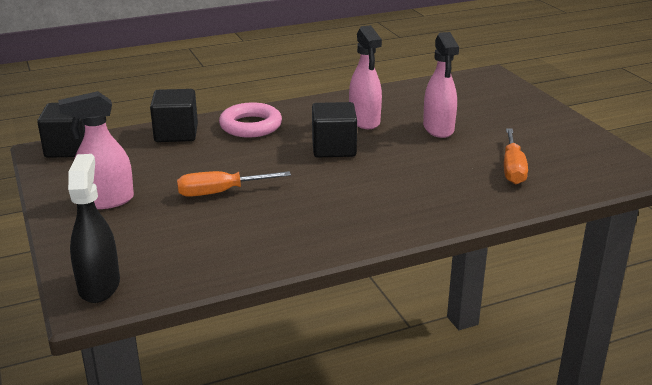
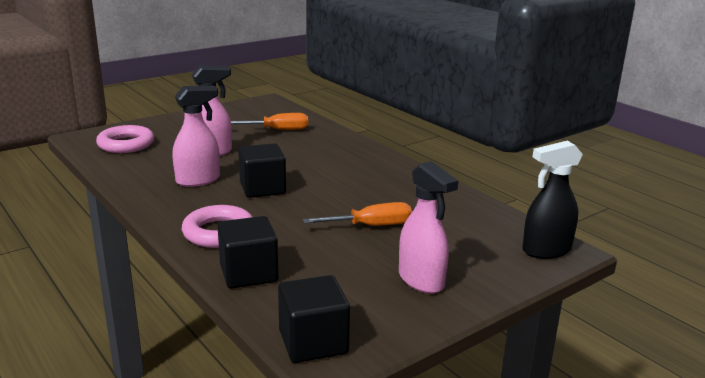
camera: 105 degrees left, 5 degrees down
(221, 192) = (370, 226): orange screwdriver -> orange screwdriver turned 75 degrees counterclockwise
(467, 92) = (126, 144): none -> pink ring

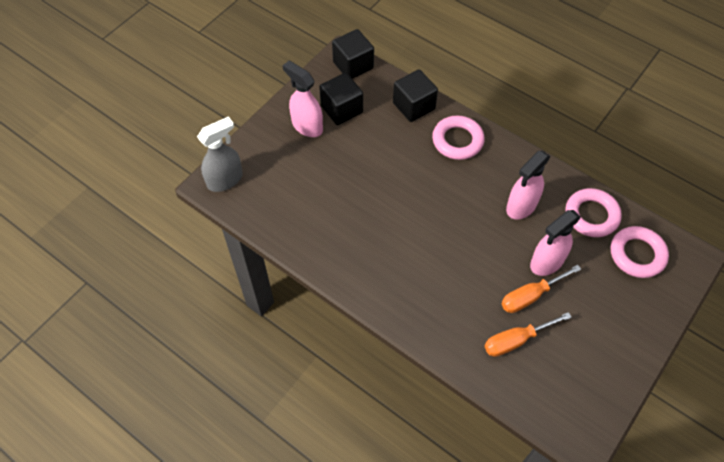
camera: 165 degrees right, 35 degrees up
(135, 166) = (591, 215): none -> pink ring
(262, 188) = (461, 208): black cube -> black cube (341, 109)
(370, 226) = (356, 177): orange screwdriver -> orange screwdriver (530, 296)
(546, 250) = (225, 180): black spray bottle -> grey spray bottle

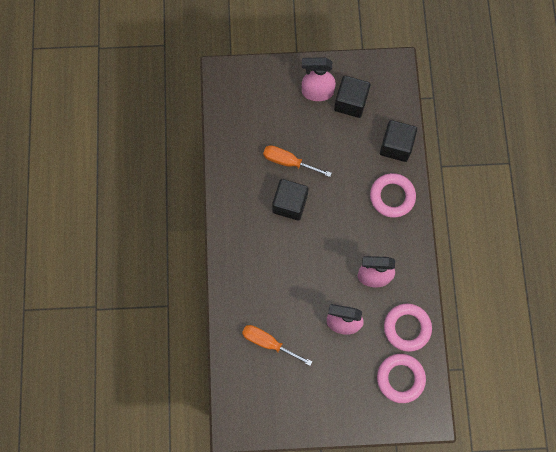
camera: 50 degrees right, 15 degrees up
(225, 180) = (232, 79): grey spray bottle -> none
(307, 126) = (317, 92): pink spray bottle -> pink spray bottle turned 90 degrees counterclockwise
(353, 65) = (395, 79): black cube -> black cube (290, 204)
(530, 296) = (308, 330): orange screwdriver -> orange screwdriver (289, 162)

